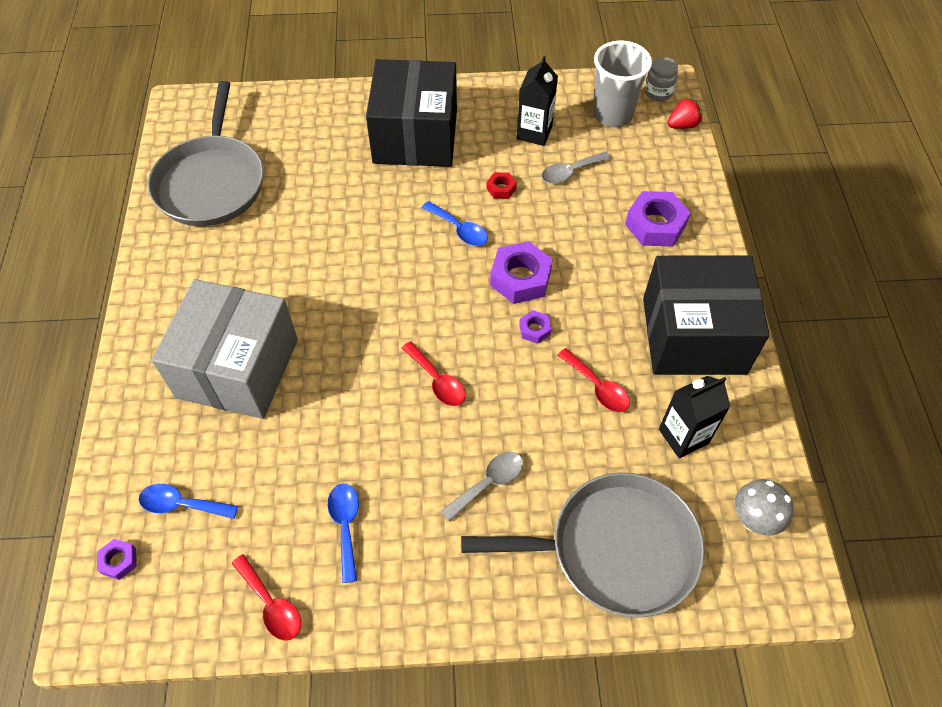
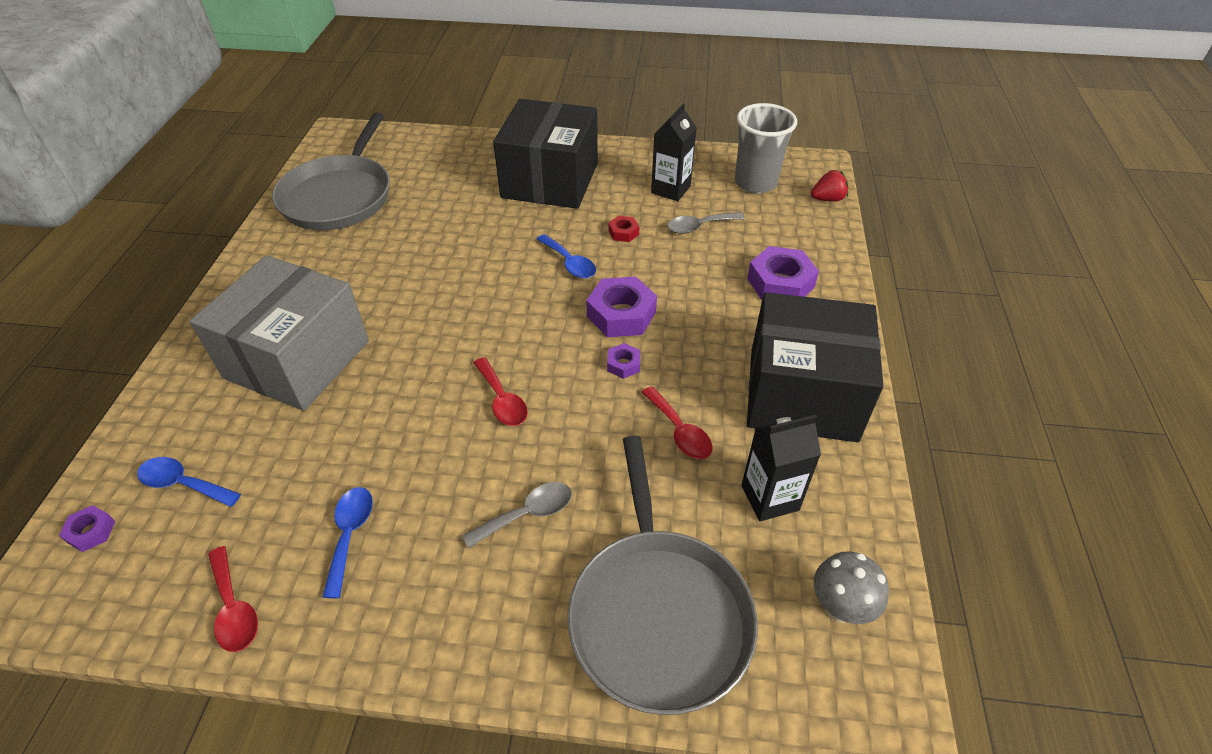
camera: 10 degrees right, 10 degrees down
(615, 549) = (658, 613): grey pan -> grey pan turned 75 degrees clockwise
(658, 92) = (807, 169): grey jar -> none

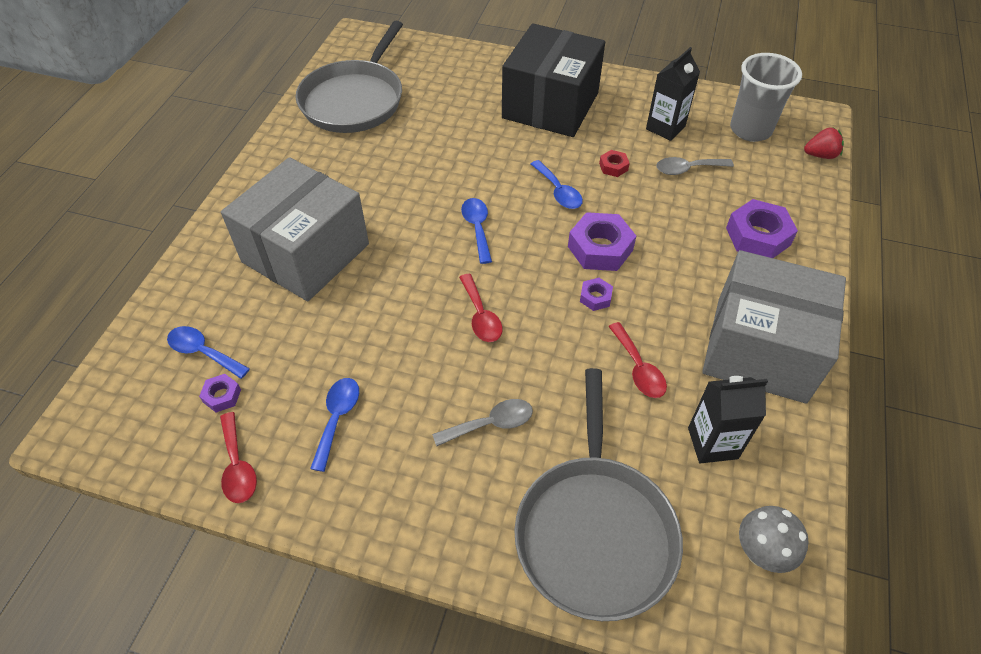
camera: 10 degrees right, 5 degrees up
(91, 532) = (128, 382): purple nut -> purple nut (222, 396)
(487, 310) = (477, 228): none -> blue spoon
(802, 394) = (760, 349): black box -> grey box

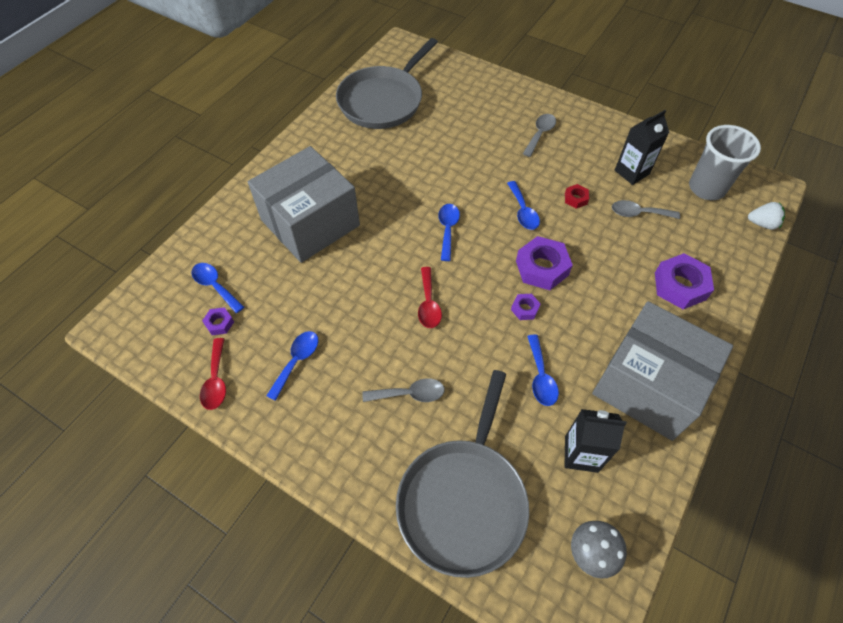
camera: 15 degrees right, 5 degrees up
(550, 105) = (540, 134): black box -> grey spoon
(638, 368) = (540, 377): red spoon -> blue spoon
(820, 155) = (762, 224): red strawberry -> white strawberry

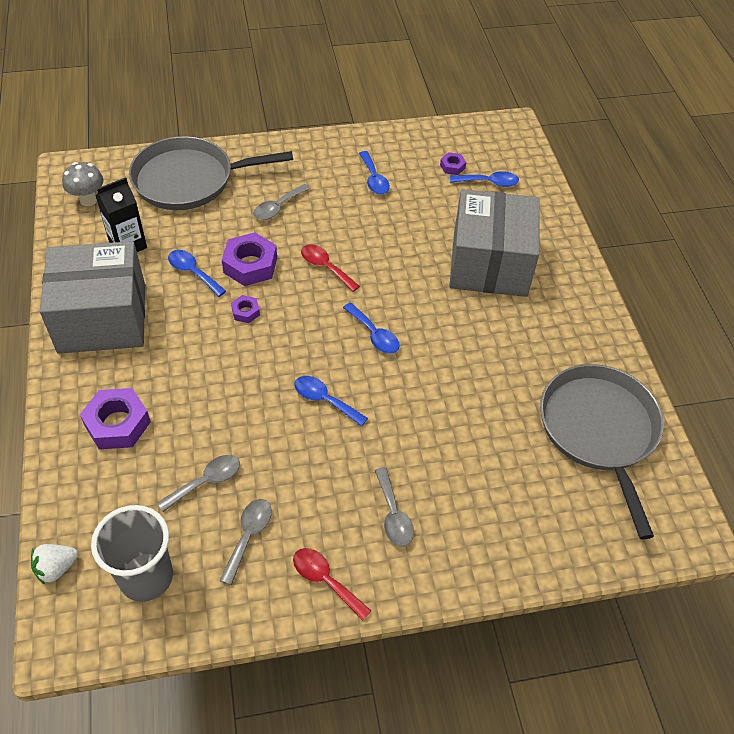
camera: 135 degrees right, 5 degrees down
(216, 380) = (409, 142): red spoon -> red spoon (325, 580)
(463, 500) = (189, 180): grey pan -> grey pan turned 75 degrees counterclockwise
(542, 268) = (260, 356): purple nut -> purple nut (250, 265)
(575, 199) = (284, 452): red nut -> none
(631, 172) = (248, 536): black carton -> grey spoon

